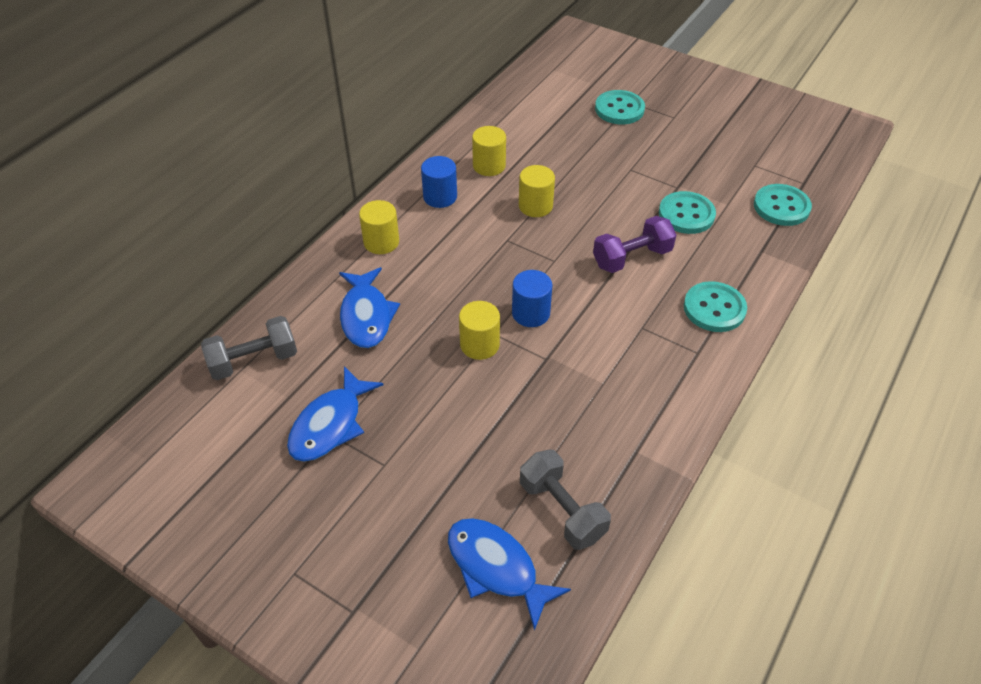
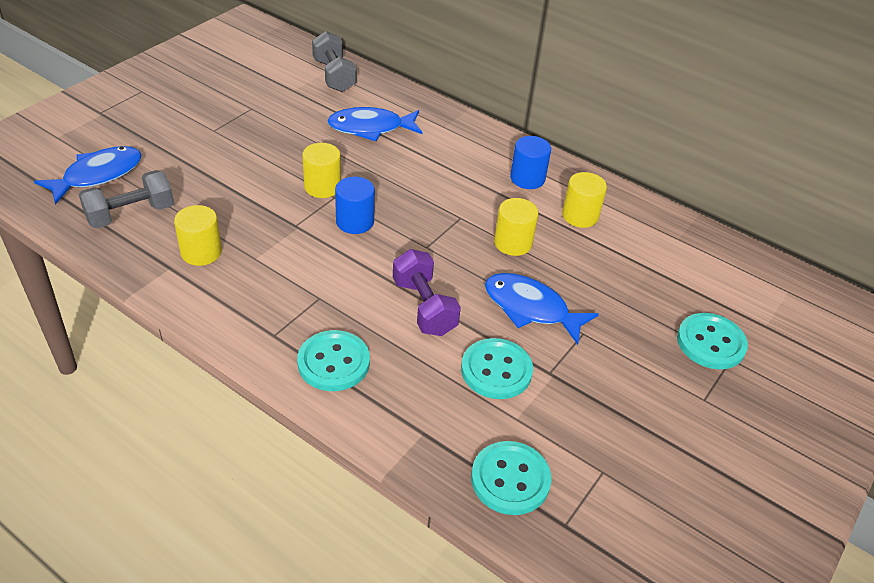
camera: 90 degrees right, 5 degrees down
(330, 424) = (260, 107): blue fish -> blue fish (530, 308)
(381, 242) = (462, 140): yellow cylinder -> yellow cylinder (201, 252)

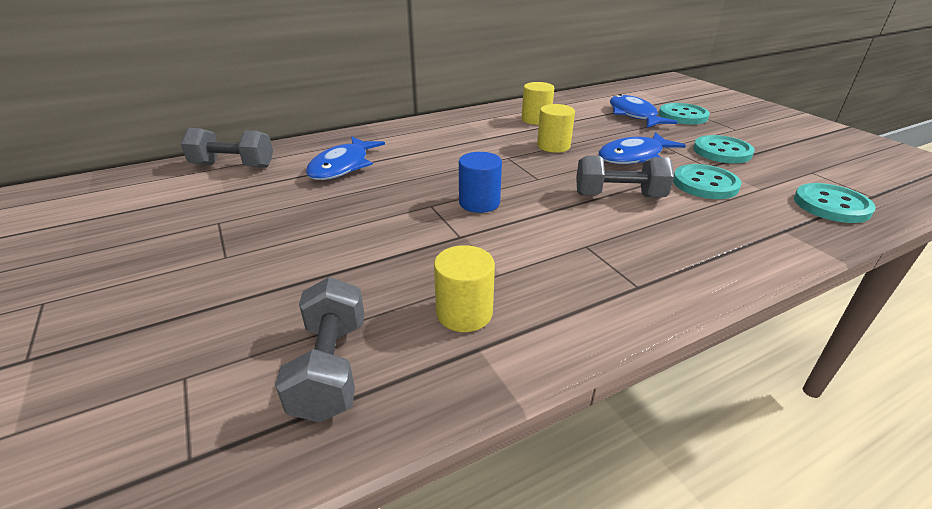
camera: 60 degrees left, 10 degrees down
(98, 175) = (195, 391): blue fish -> blue fish (633, 115)
(322, 187) = (409, 208): yellow cylinder -> none
(333, 362) = (688, 257): turquoise button -> turquoise button (722, 151)
(424, 307) = (619, 196): purple dumbbell -> grey dumbbell
(527, 178) = (478, 125): blue cylinder -> none

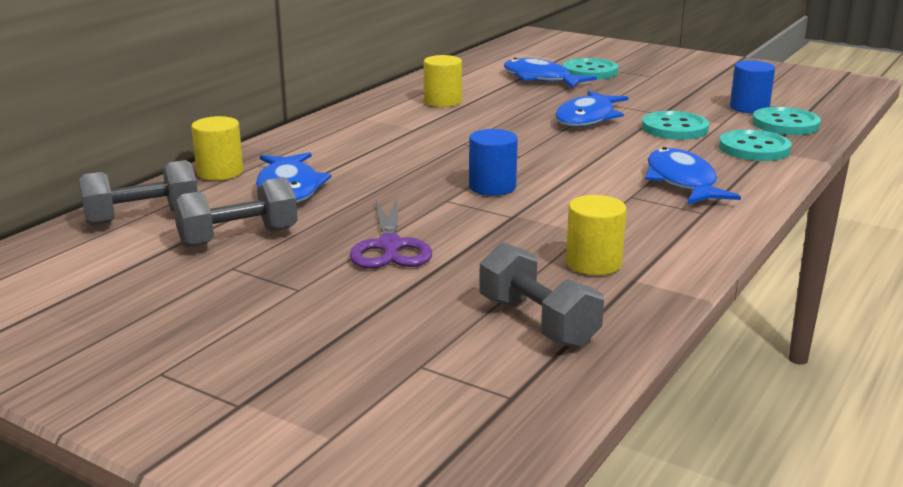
camera: 30 degrees left, 10 degrees down
(334, 237) = (390, 246): none -> purple scissors
(553, 146) = (496, 124): yellow cylinder -> yellow cylinder (220, 172)
(619, 196) = (613, 153): grey dumbbell -> grey dumbbell (238, 237)
(653, 244) = (682, 182): none -> blue fish
(722, 151) = (660, 98): turquoise button -> turquoise button (754, 148)
(806, 179) = (749, 108): none -> blue cylinder

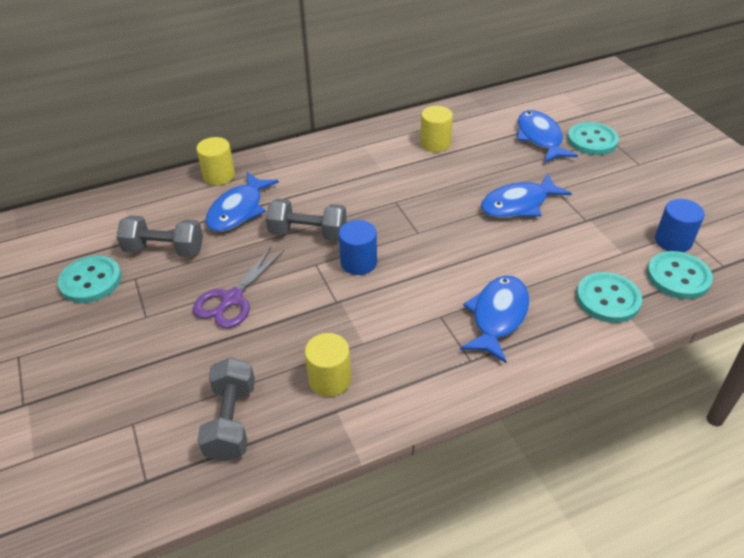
camera: 35 degrees right, 20 degrees up
(142, 217) = (138, 206): grey dumbbell -> grey dumbbell (308, 233)
(674, 128) = (572, 245): turquoise button -> turquoise button (91, 281)

